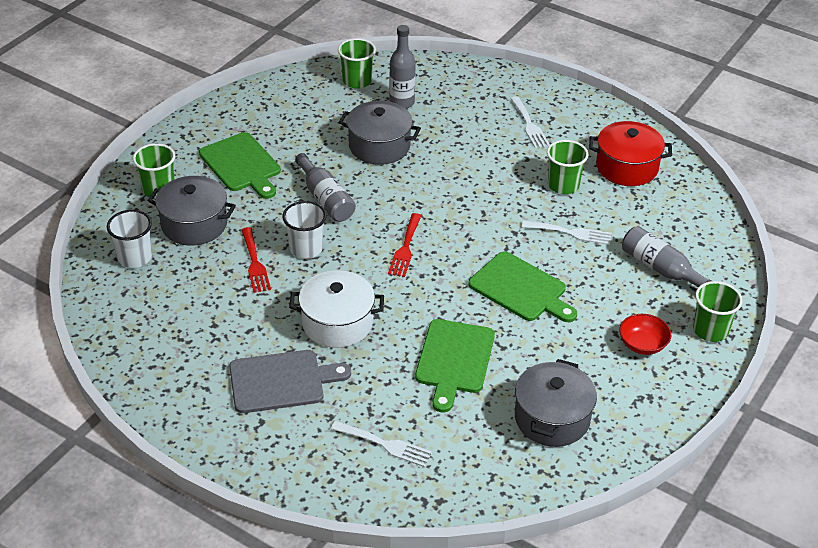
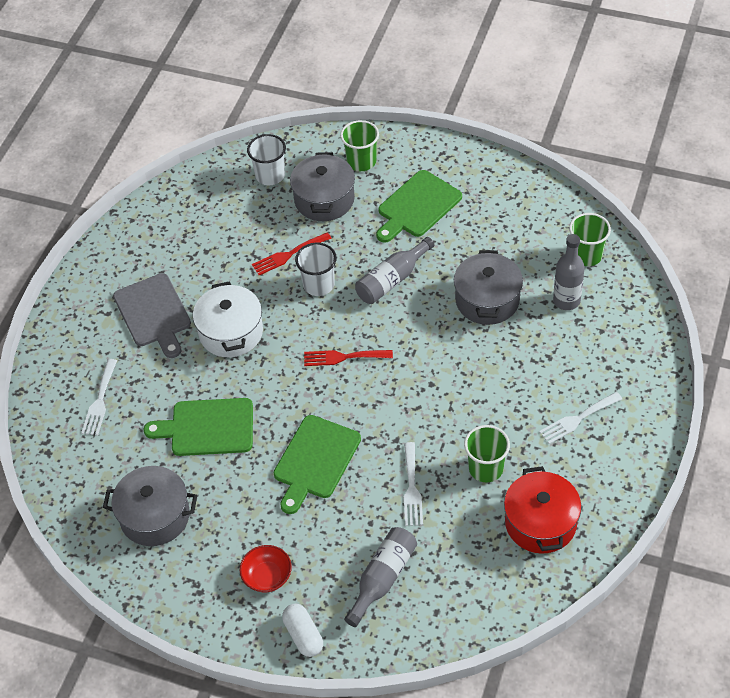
camera: 80 degrees right, 10 degrees up
(710, 330) = (303, 635): green cup -> white capsule

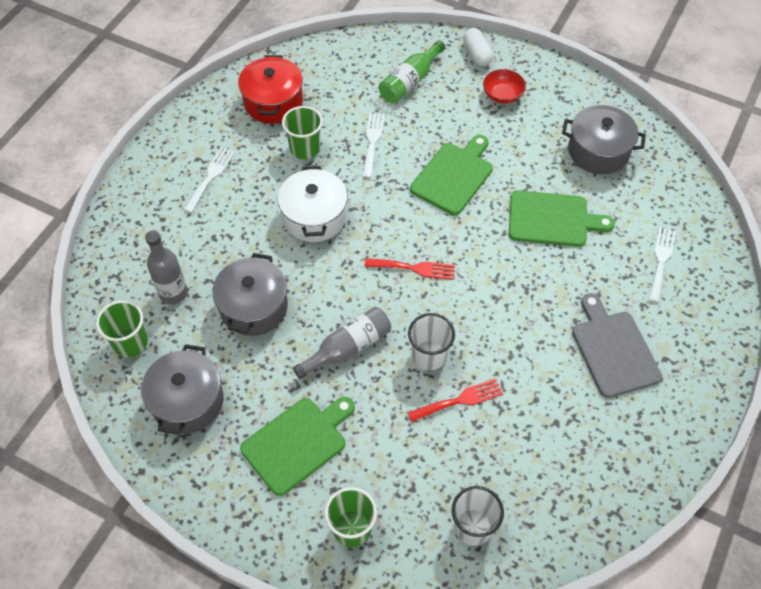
camera: 175 degrees left, 5 degrees up
(231, 332) = (528, 314): white pot -> white pot (314, 216)
(324, 199) = (408, 474): grey pot -> grey pot (187, 401)
(382, 578) = (410, 81): grey bottle -> green bottle
(577, 419) = (210, 177): white fork -> white fork turned 45 degrees counterclockwise

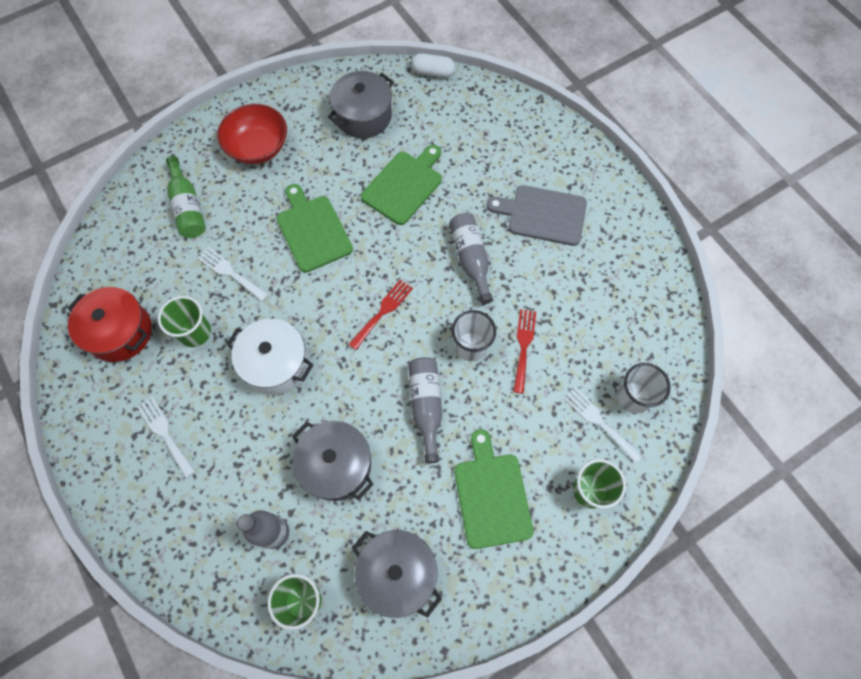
camera: 60 degrees left, 10 degrees up
(477, 54) = (200, 140): white capsule -> white capsule (433, 72)
(502, 95) = (258, 147): red bowl -> red bowl, size x1.63
(517, 311) = (470, 259): none -> grey bottle
(661, 261) = (488, 138): white fork -> white fork (599, 421)

